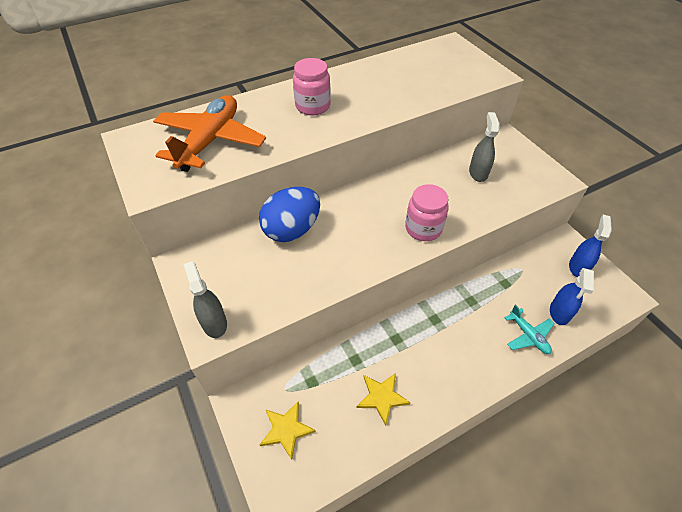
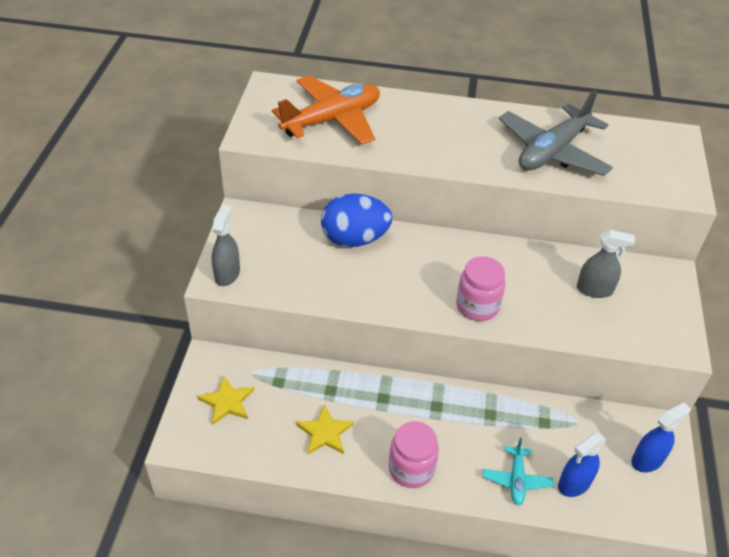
camera: 35 degrees right, 5 degrees down
(313, 106) = (452, 132): pink jar -> pink jar (411, 469)
(392, 87) = (552, 151): none -> grey plane
(478, 173) = (594, 289): grey spray bottle -> grey spray bottle turned 60 degrees clockwise

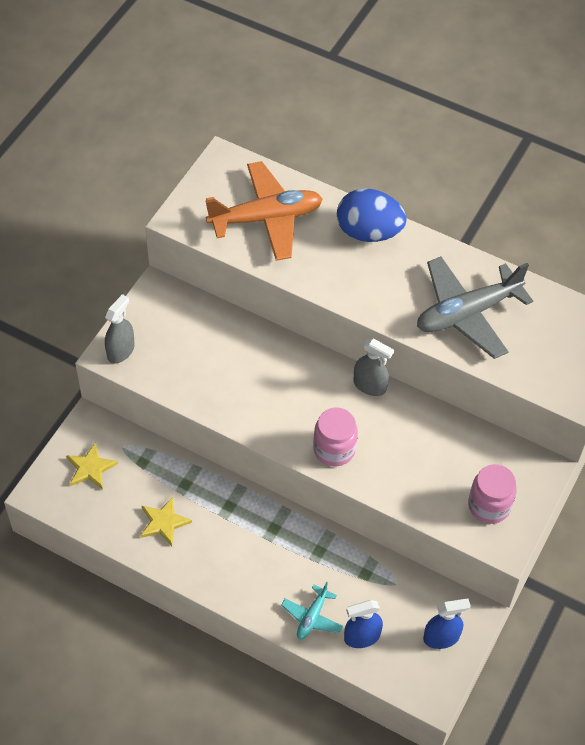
camera: 20 degrees right, 10 degrees up
(354, 239) = (252, 345): blue egg -> blue egg (368, 232)
(411, 469) = (224, 578): pink jar -> pink jar (489, 506)
(594, 289) = (456, 464): grey spray bottle -> grey spray bottle (370, 385)

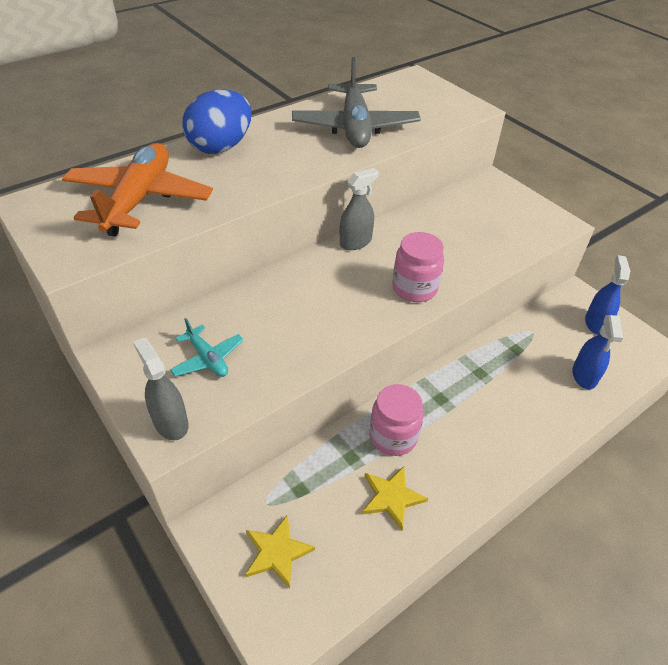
camera: 65 degrees left, 10 degrees down
(312, 617) = (553, 405): turquoise plane -> turquoise plane (207, 358)
(489, 506) = (517, 218): pink jar -> pink jar (393, 436)

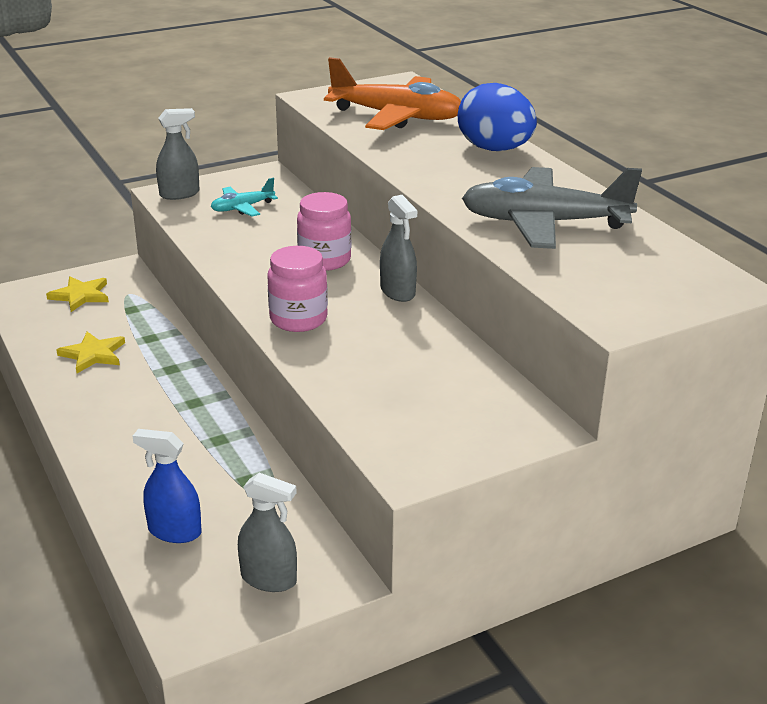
camera: 100 degrees right, 15 degrees down
(393, 436) = (160, 364): pink jar -> pink jar (324, 260)
(596, 323) = (269, 579): blue spray bottle -> grey spray bottle

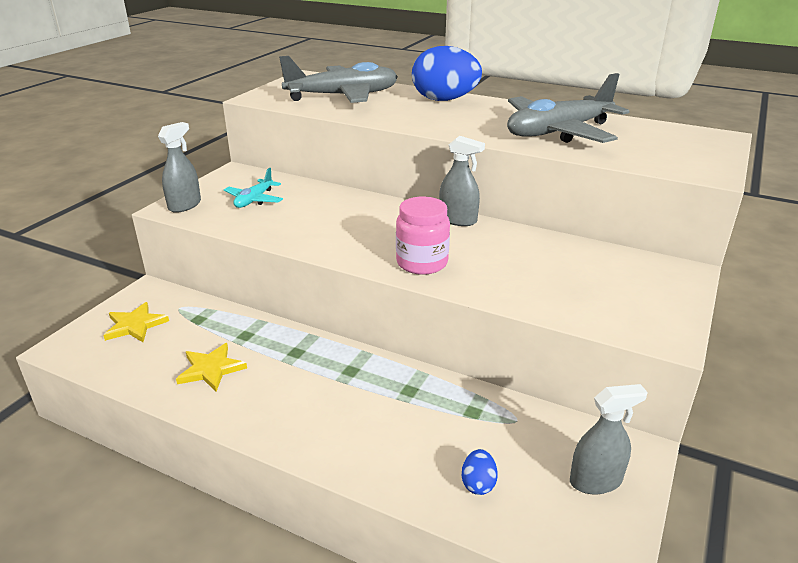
camera: 35 degrees left, 0 degrees up
(174, 531) = (478, 484): blue spray bottle -> blue egg
(324, 260) = (374, 216): pink jar -> none
(396, 117) = (343, 96): orange plane -> grey plane

